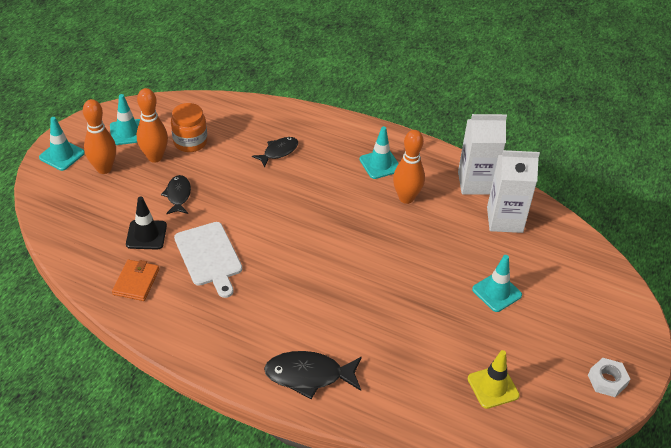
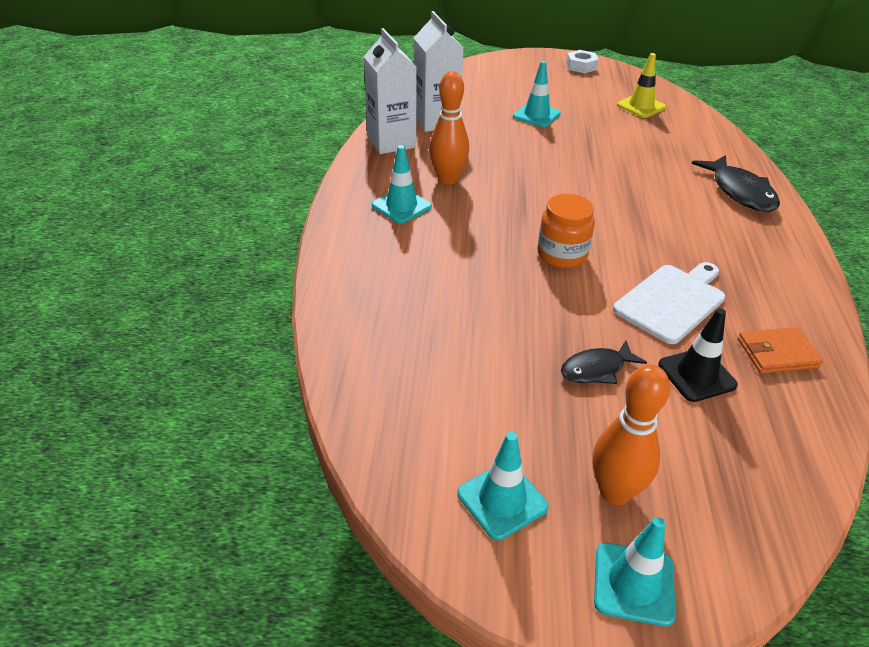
camera: 110 degrees left, 5 degrees down
(155, 157) = (537, 431): orange bowling pin -> none
(190, 142) = (472, 398): orange jar -> orange jar (562, 255)
(278, 152) = (432, 294): black fish -> none

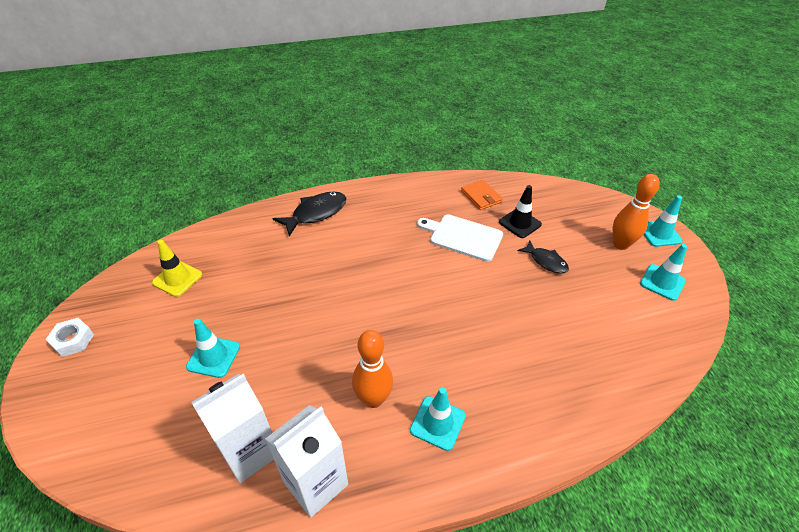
camera: 110 degrees left, 5 degrees up
(562, 255) = (446, 295): orange jar -> none

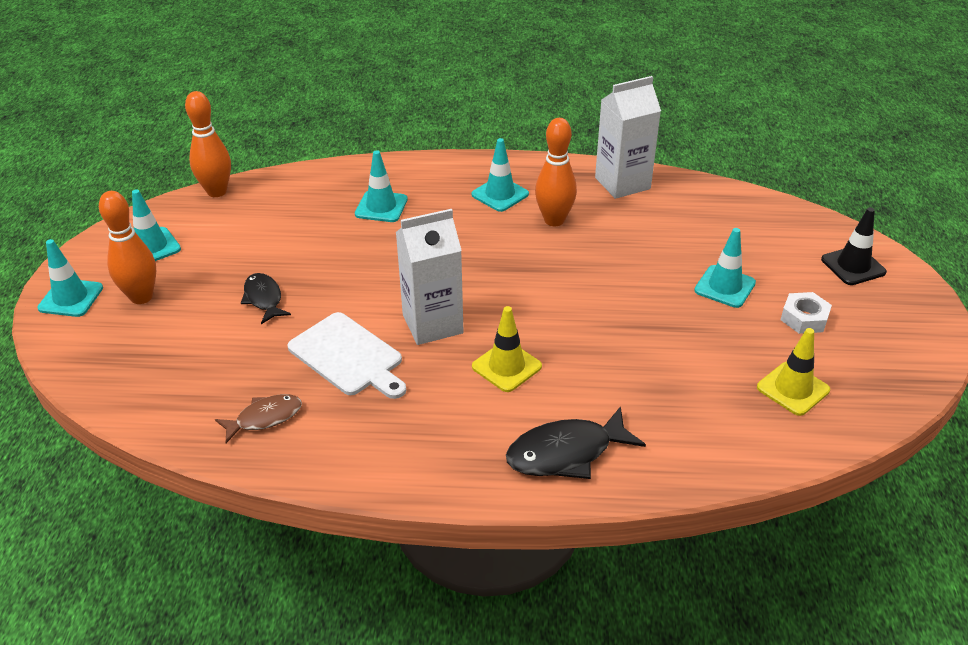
camera: 160 degrees left, 5 degrees down
(73, 340) = (909, 339): white nut -> white nut (804, 318)
(249, 451) = (680, 210): white carton -> white carton (432, 324)
(365, 252) = (506, 366): none -> yellow traffic cone
(481, 196) = (265, 418): orange wallet -> brown fish
(520, 223) = (246, 357): black traffic cone -> black traffic cone (853, 266)
(534, 372) = (381, 207): none -> turquoise traffic cone
(683, 351) = (217, 191): none -> orange bowling pin

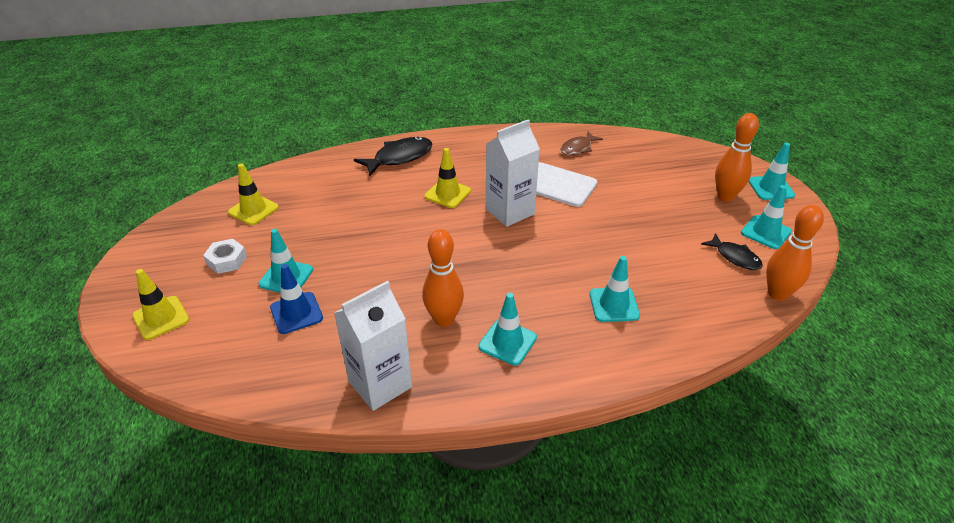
camera: 165 degrees right, 0 degrees up
(264, 299) = (640, 209): black fish -> black fish (735, 257)
(706, 248) = (296, 313): none -> blue traffic cone
(853, 266) = (161, 318): black traffic cone -> yellow traffic cone

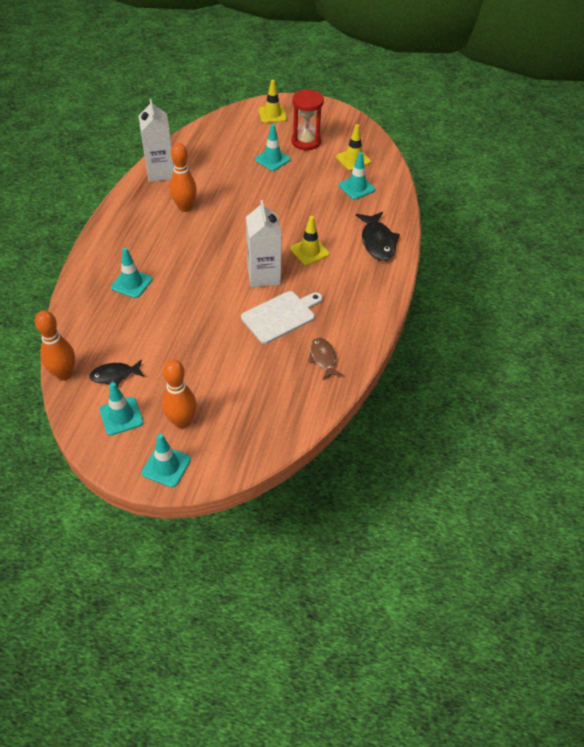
camera: 115 degrees right, 10 degrees up
(227, 260) = (306, 141): white nut -> red hourglass
(296, 313) = (238, 157): blue traffic cone -> none
(507, 342) = (146, 225): turquoise traffic cone -> turquoise traffic cone (356, 187)

